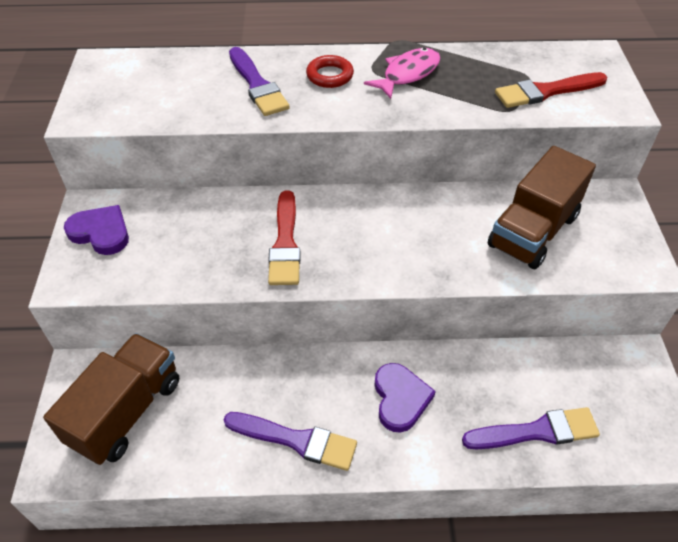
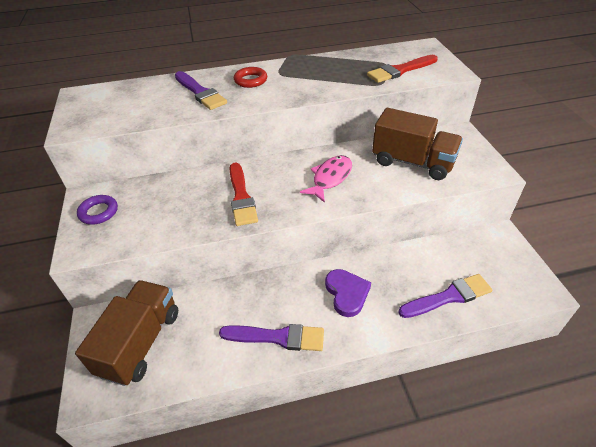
camera: 10 degrees left, 5 degrees down
(101, 232) = (99, 212): purple heart -> purple ring
(408, 74) = (304, 72): pink fish -> pink fish (330, 178)
(533, 231) = (412, 162): brown truck -> brown truck turned 90 degrees counterclockwise

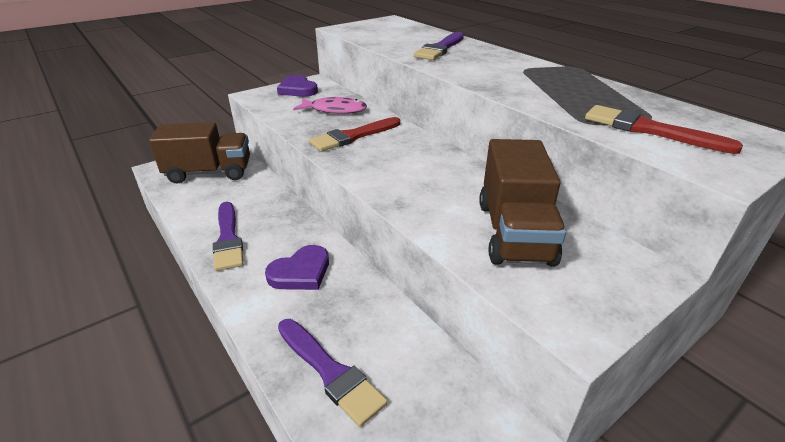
camera: 65 degrees right, 10 degrees down
(99, 212) = (297, 89): purple ring -> purple heart
(250, 80) = (490, 61): red ring -> none
(330, 178) = (422, 176): pink fish -> pink fish (334, 110)

